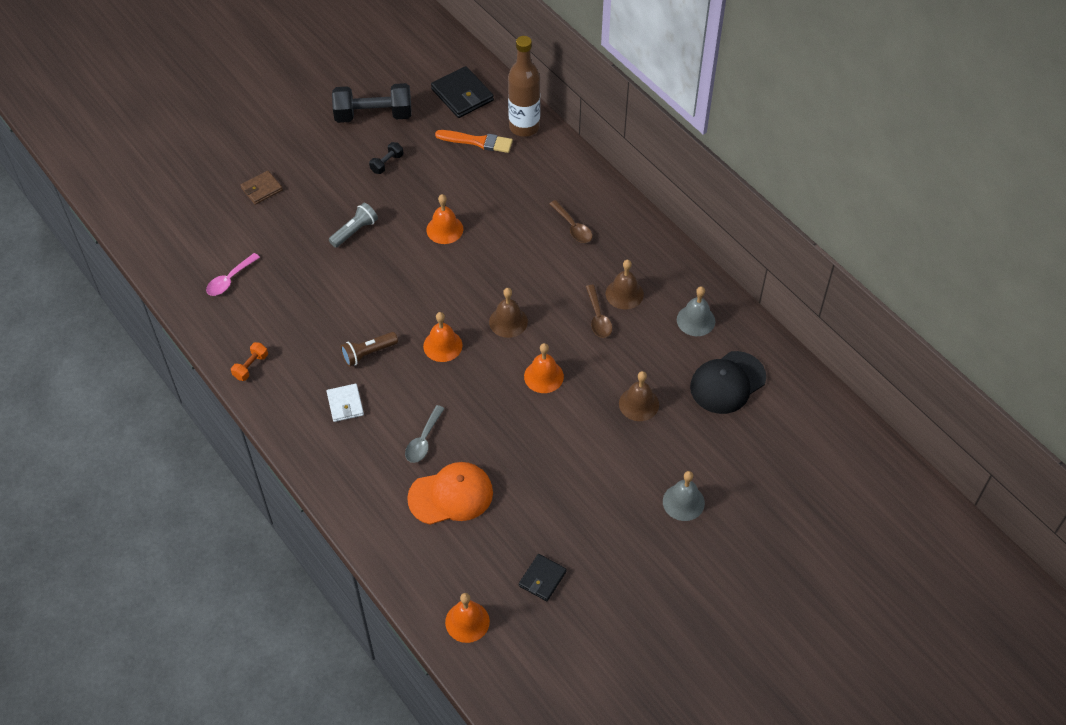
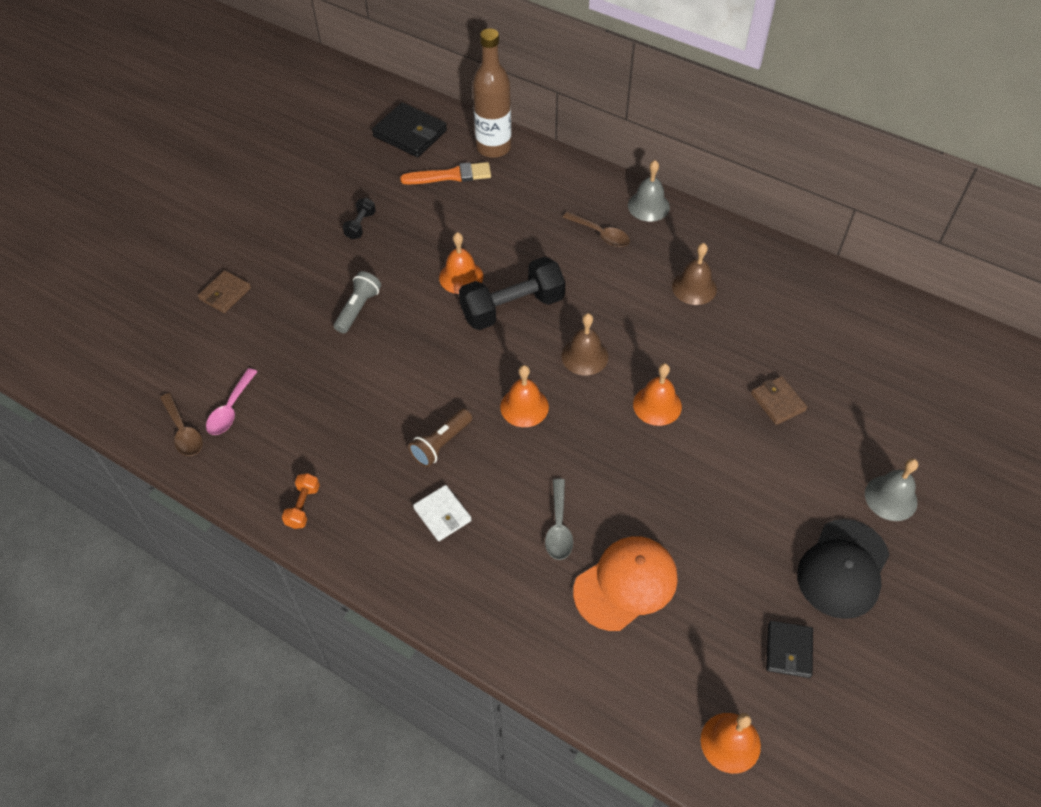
camera: 20 degrees left, 0 degrees up
(373, 115) = (321, 179): black dumbbell -> black dumbbell (512, 308)
(598, 317) = (680, 321): brown spoon -> brown spoon (183, 431)
(638, 404) = (778, 402): brown bell -> brown wallet
(696, 320) = (784, 292): grey bell -> grey bell (648, 206)
(727, 383) = (856, 348): black cap -> black cap (843, 568)

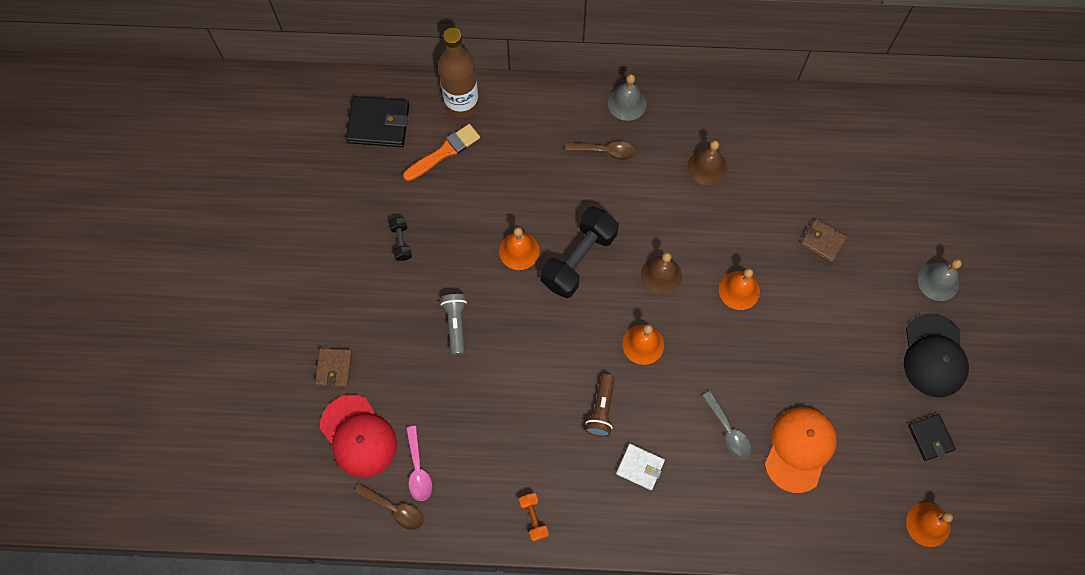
camera: 30 degrees left, 15 degrees up
(201, 356) = (358, 436): none -> red cap

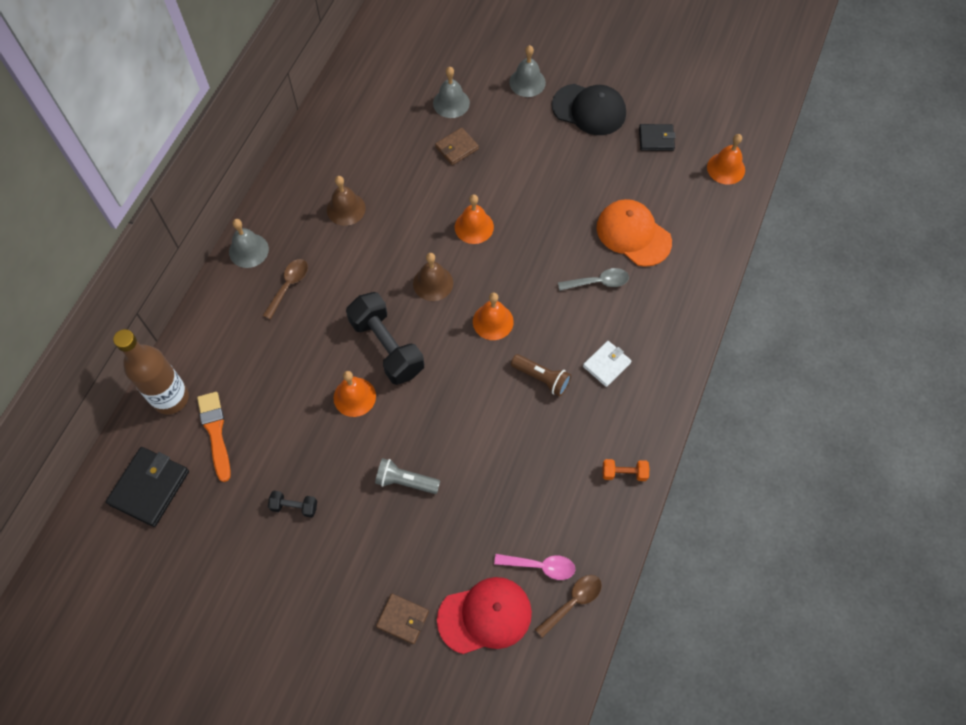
camera: 70 degrees left, 5 degrees down
(874, 216) = (451, 103): none -> grey bell

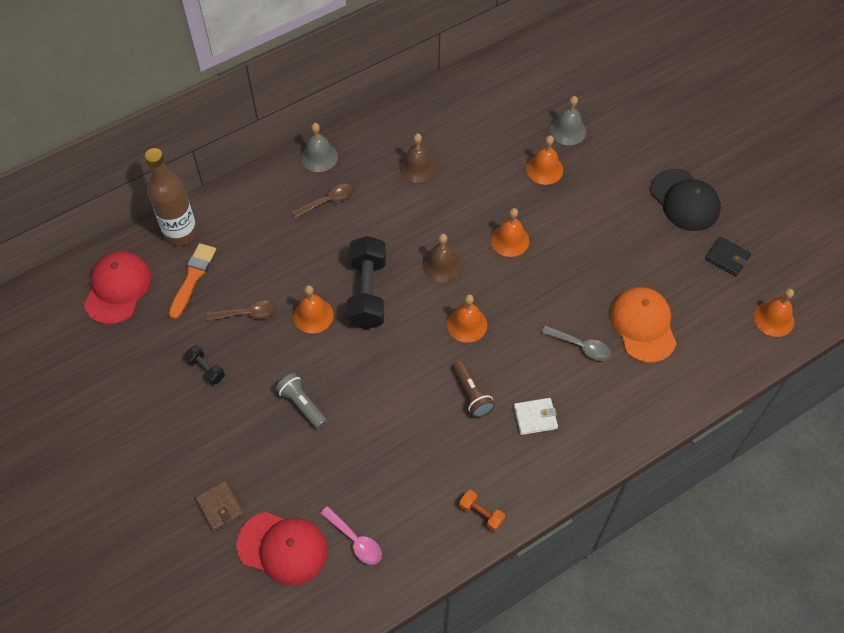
camera: 35 degrees right, 5 degrees down
(149, 487) = (118, 289): black wallet -> red cap
(457, 148) = (544, 169): brown wallet -> orange bell
(527, 82) = (647, 148): grey bell -> none
(573, 602) = (359, 586): brown spoon -> brown spoon (248, 314)

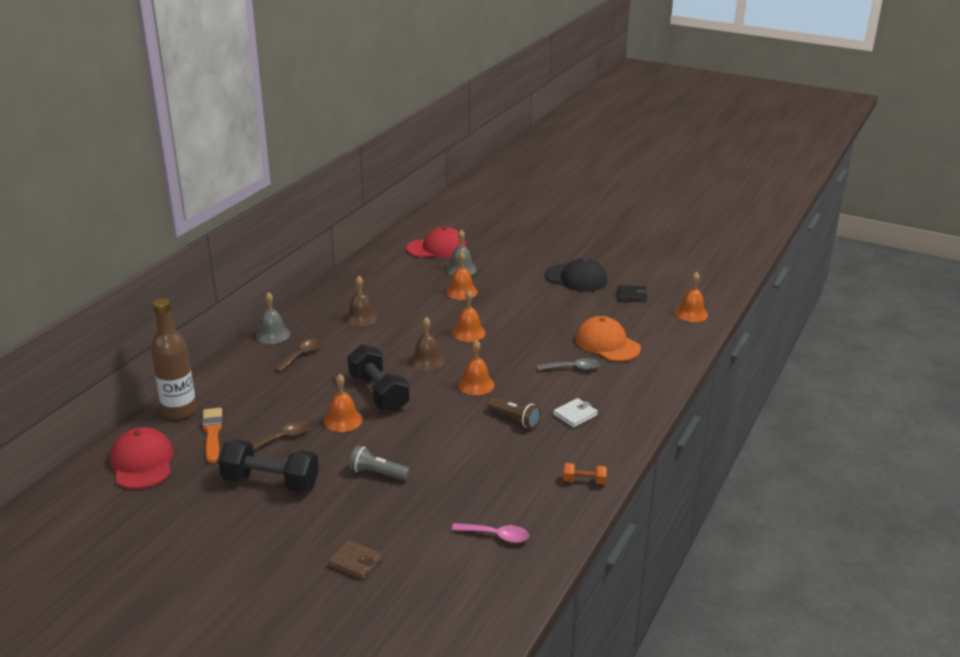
camera: 30 degrees left, 30 degrees down
(206, 369) = (270, 482): black dumbbell -> black dumbbell, size x2.16
(282, 548) = (436, 565): red cap -> red cap (437, 248)

